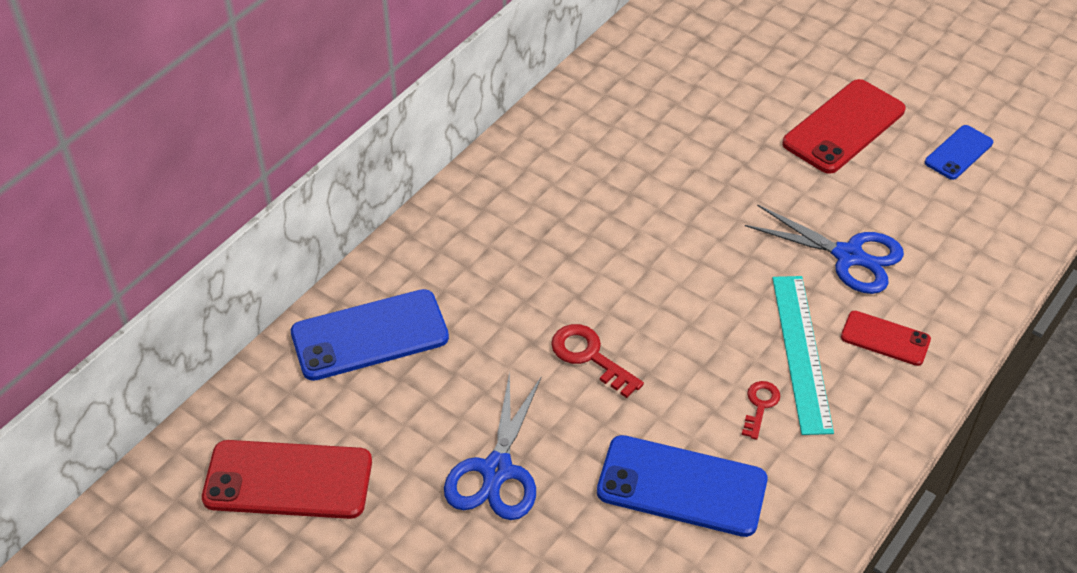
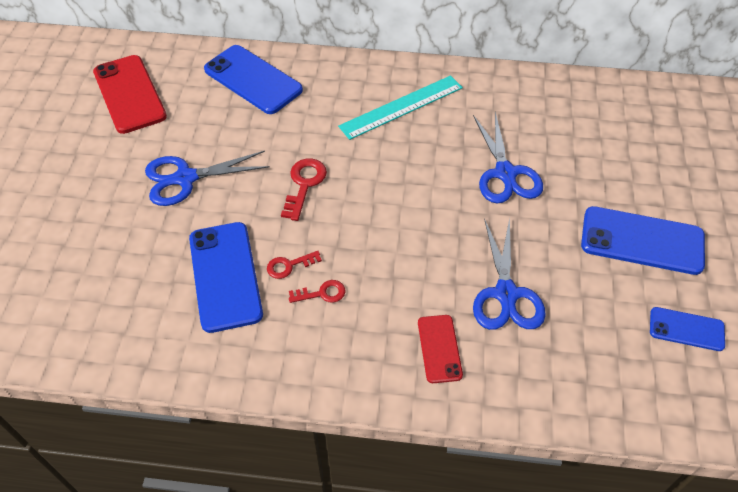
camera: 60 degrees right, 5 degrees up
(693, 179) = (505, 173): none -> blue scissors
(703, 419) = (289, 265): none -> red key
(801, 352) = (388, 299): turquoise ruler -> turquoise ruler (401, 107)
(843, 127) = (642, 240): red phone -> blue phone

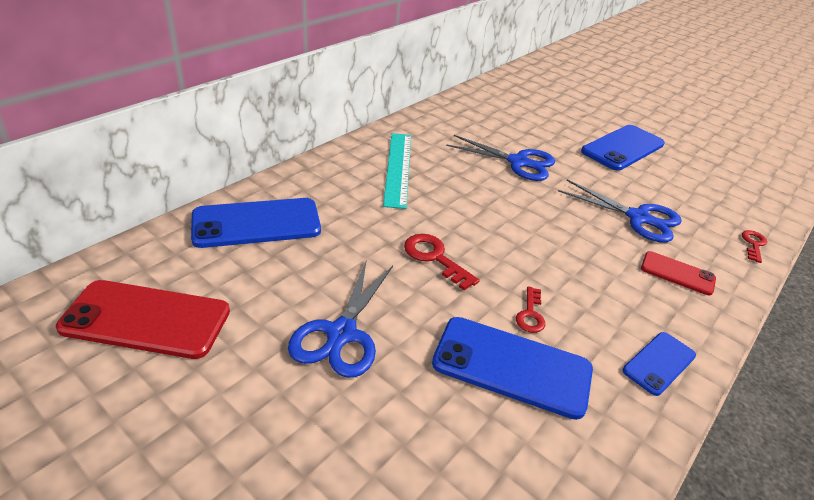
camera: 60 degrees left, 15 degrees down
(322, 293) = (579, 309): red key -> red key (753, 244)
(686, 329) = (706, 170): blue phone -> blue phone (659, 363)

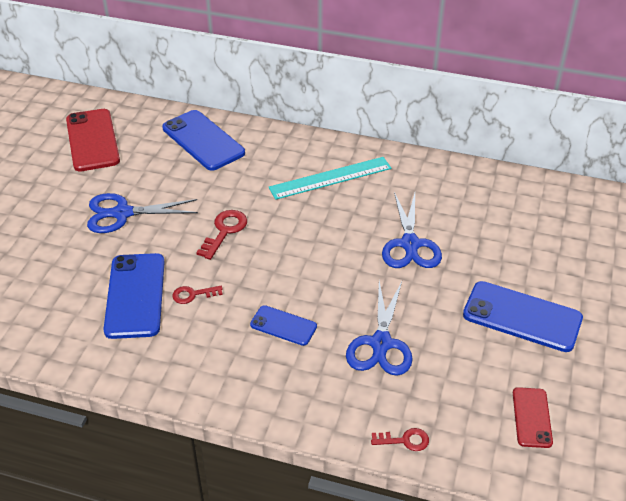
camera: 70 degrees right, 5 degrees up
(659, 363) = (181, 374): blue phone -> blue phone (283, 325)
(677, 273) = (307, 379): red phone -> red phone (531, 417)

